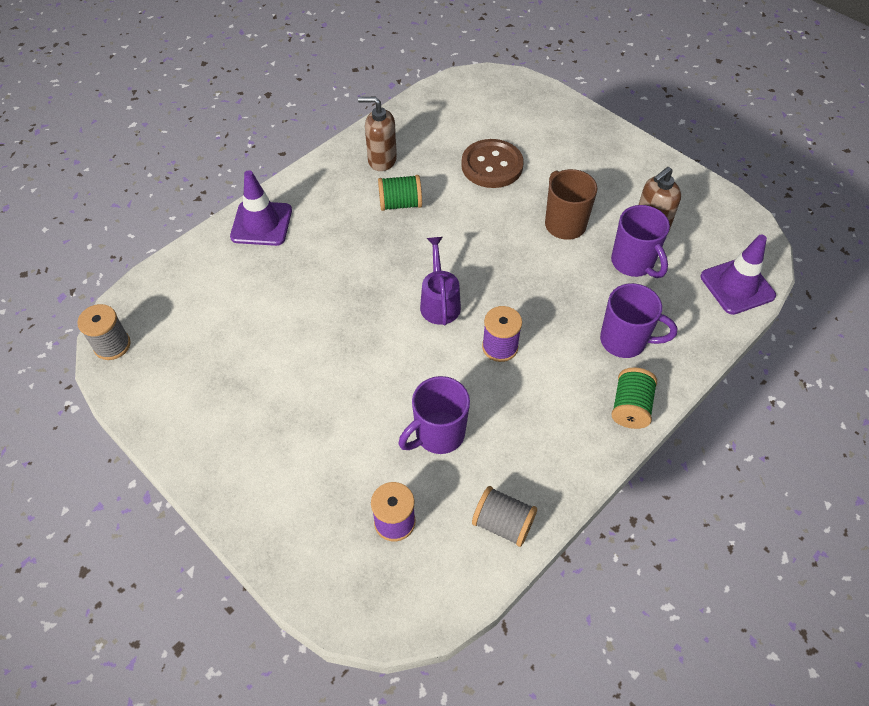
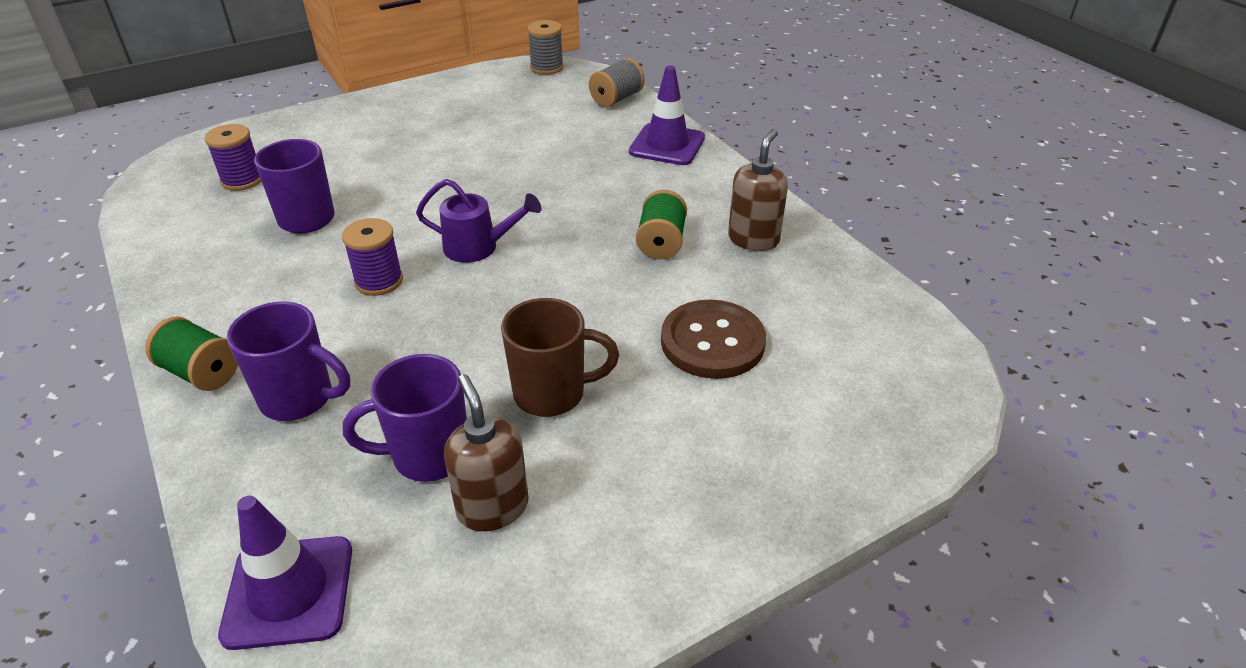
camera: 105 degrees right, 15 degrees down
(503, 523) = (173, 240): grey spool -> grey spool (616, 99)
(625, 341) = (299, 399): purple mug -> purple mug turned 105 degrees counterclockwise

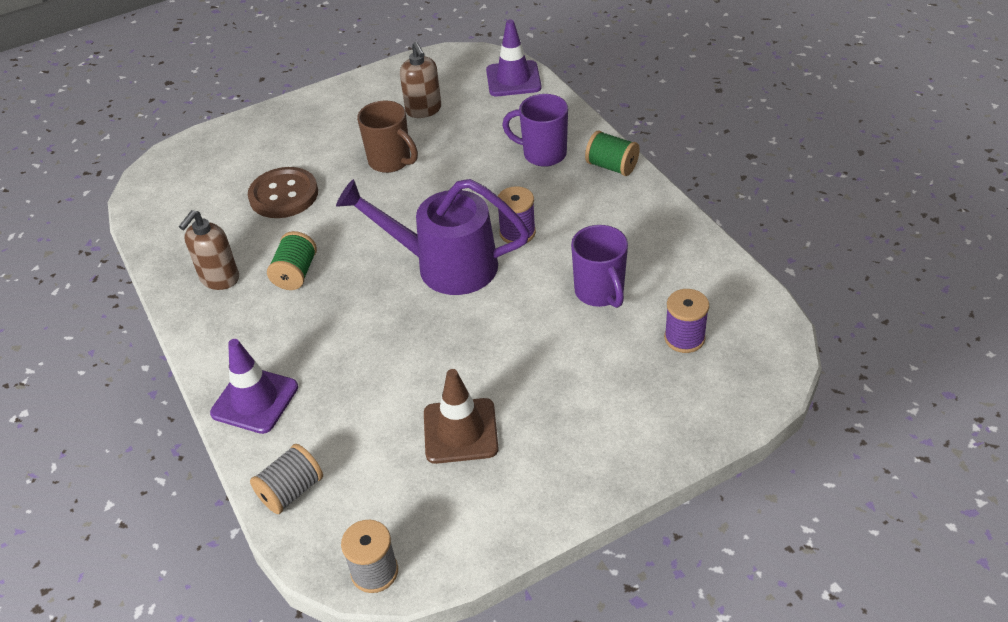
camera: 175 degrees left, 5 degrees up
(428, 455) = (460, 129): purple mug -> none
(477, 126) = (460, 431): none -> brown traffic cone
(479, 247) = (444, 265): purple watering can -> purple watering can, size x1.81
(552, 394) = (391, 161): brown mug -> brown mug turned 135 degrees counterclockwise

